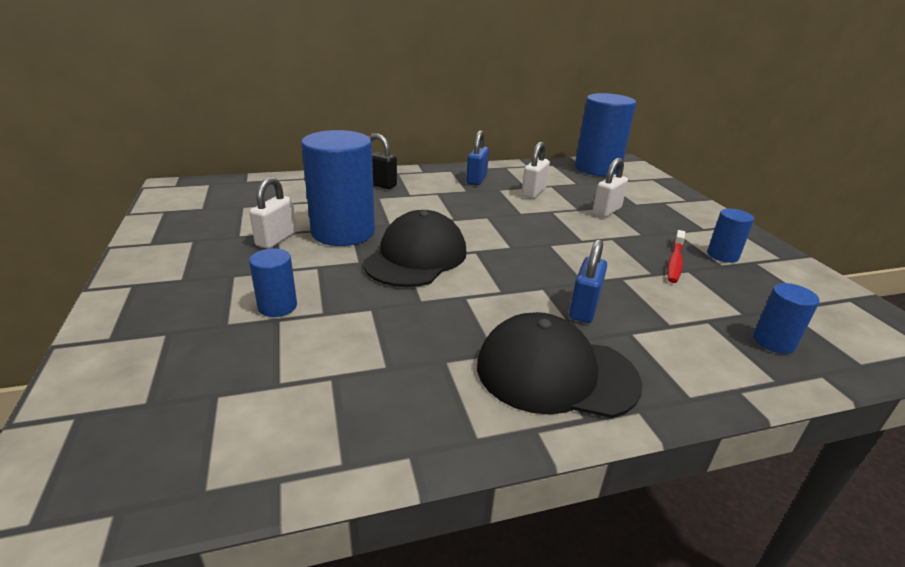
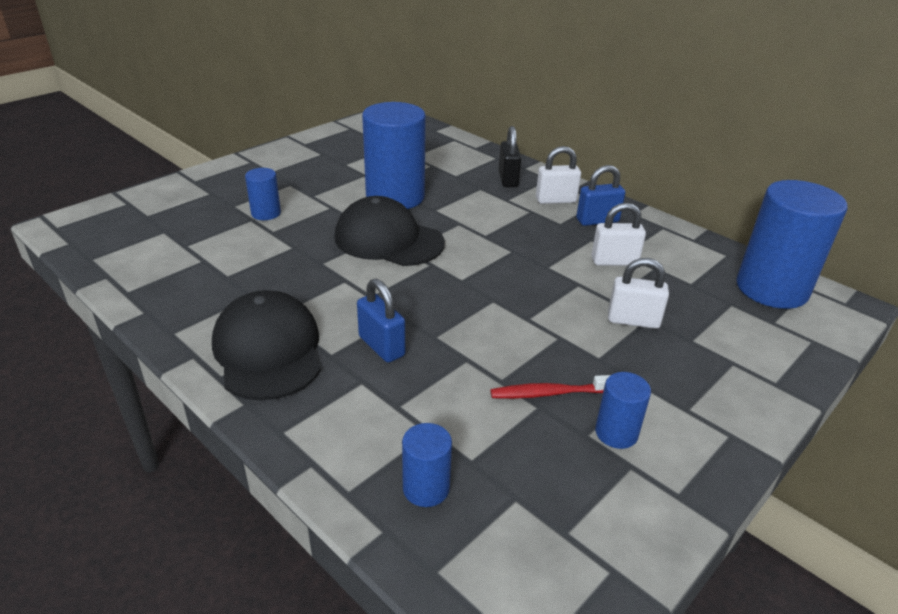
camera: 60 degrees right, 5 degrees up
(276, 239) = (354, 178): white padlock -> white padlock (555, 200)
(416, 257) = (388, 240): black cap -> black cap turned 150 degrees counterclockwise
(584, 309) = (381, 346): blue padlock -> blue padlock turned 60 degrees clockwise

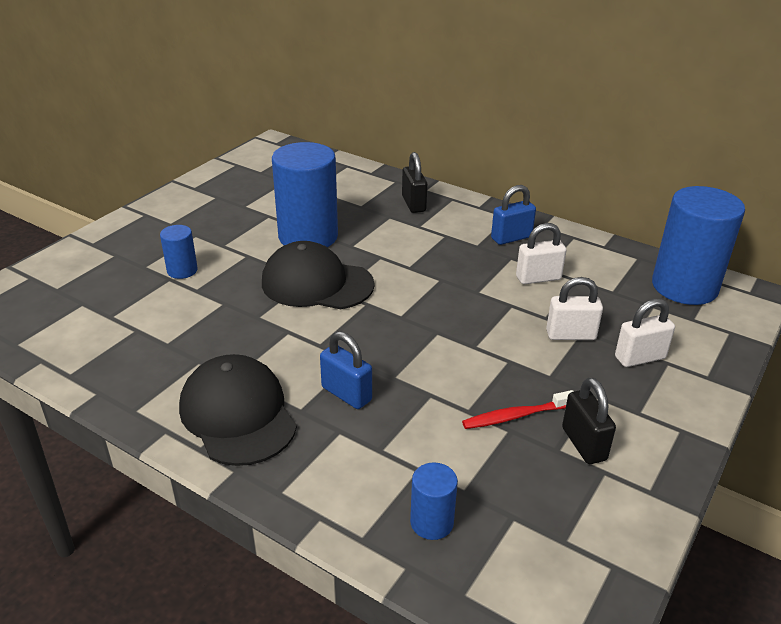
camera: 10 degrees left, 0 degrees up
(555, 200) = (466, 221): white padlock -> white padlock (640, 358)
(616, 433) = (584, 444): blue cylinder -> black padlock

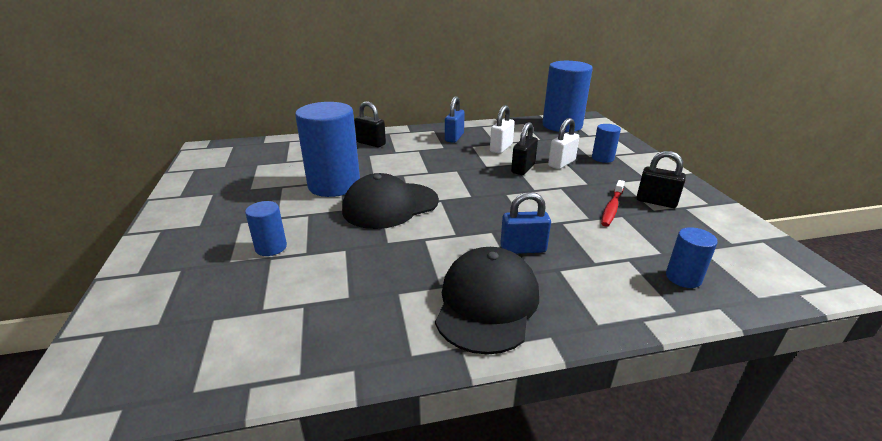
camera: 45 degrees left, 5 degrees down
(238, 414) = (487, 303): black cap -> black cap turned 90 degrees clockwise
(512, 316) = (523, 168): none -> black padlock
(640, 358) = (602, 158): white padlock -> blue cylinder

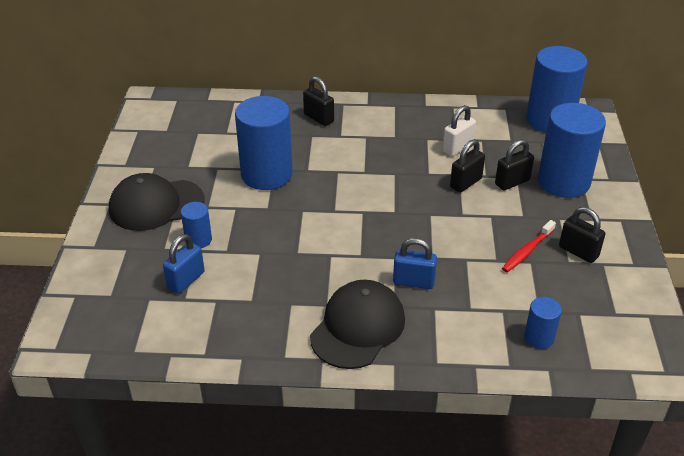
camera: 15 degrees right, 10 degrees up
(390, 205) = (312, 210): black cap -> black cap (156, 205)
(454, 137) = (413, 122): blue padlock -> blue padlock (186, 280)
(561, 163) = (512, 182): white padlock -> black padlock
(602, 158) = (563, 182): blue cylinder -> blue cylinder, size x2.12

